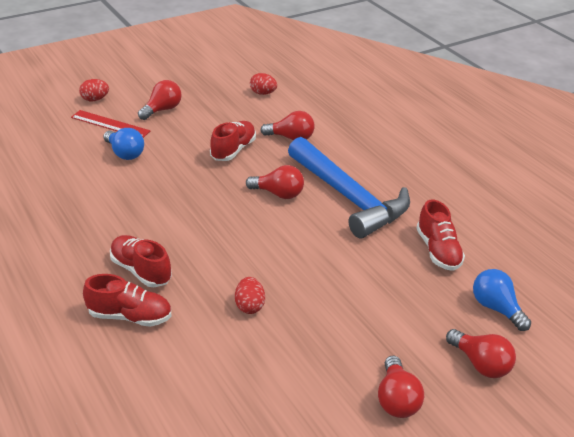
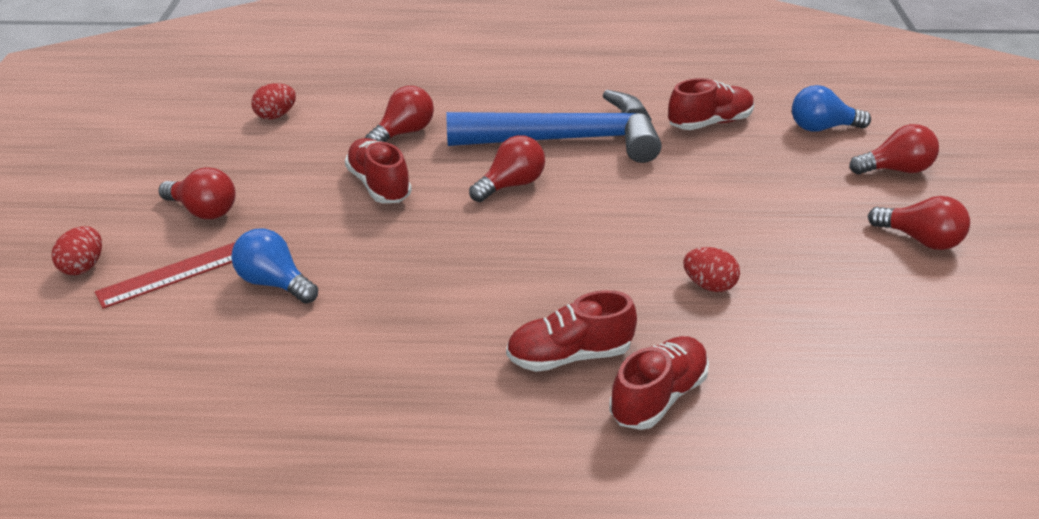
camera: 55 degrees left, 0 degrees up
(125, 153) = (274, 283): blue light bulb -> blue light bulb turned 135 degrees counterclockwise
(162, 110) = (203, 211): red light bulb -> red light bulb turned 135 degrees clockwise
(437, 250) = (709, 123): red shoe -> red shoe turned 45 degrees counterclockwise

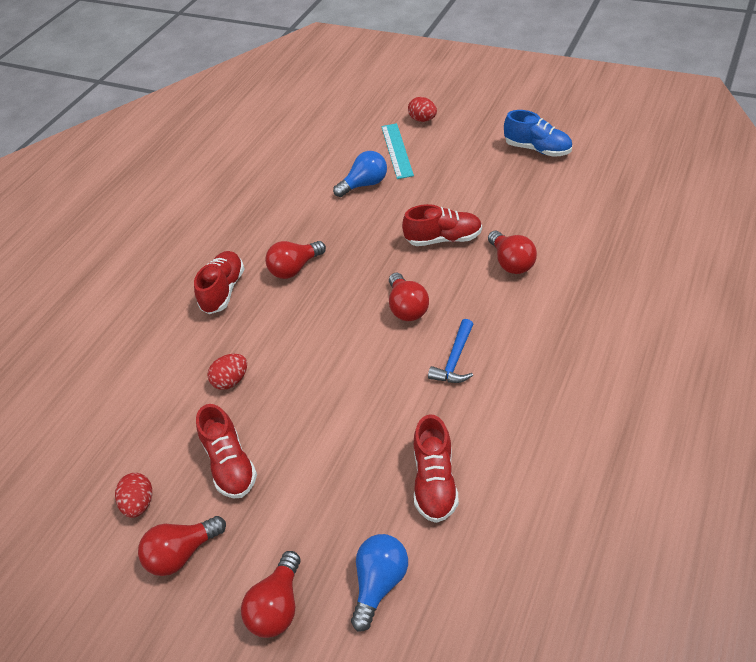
camera: 120 degrees right, 10 degrees up
(171, 150) = (537, 149): none -> blue shoe
(177, 273) = (396, 150): red ruler -> turquoise ruler
(203, 211) = (454, 161): red light bulb -> red light bulb (295, 268)
(276, 115) = (567, 198): red egg -> red egg (139, 503)
(566, 140) = (455, 360): blue hammer -> blue hammer, size x0.42
(658, 397) = (167, 318): red shoe -> red shoe (230, 464)

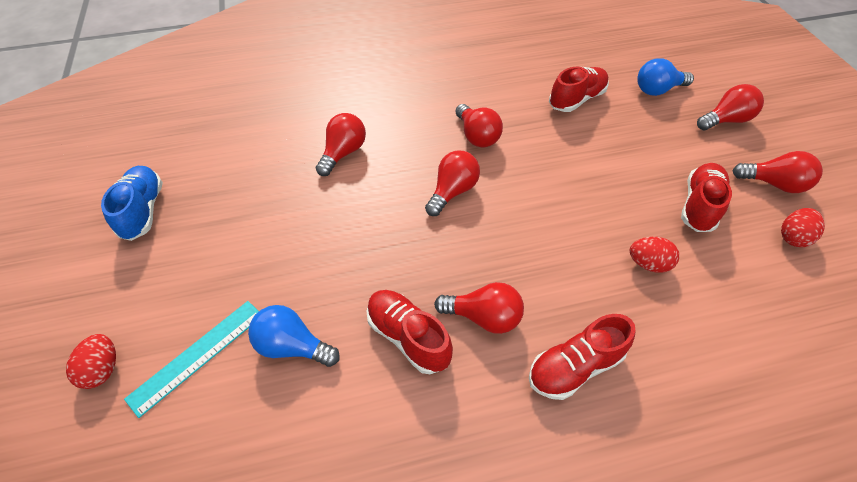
camera: 135 degrees left, 5 degrees up
(443, 239) = (344, 214): red shoe -> red shoe (408, 337)
(455, 360) = (477, 136): blue hammer -> red light bulb

